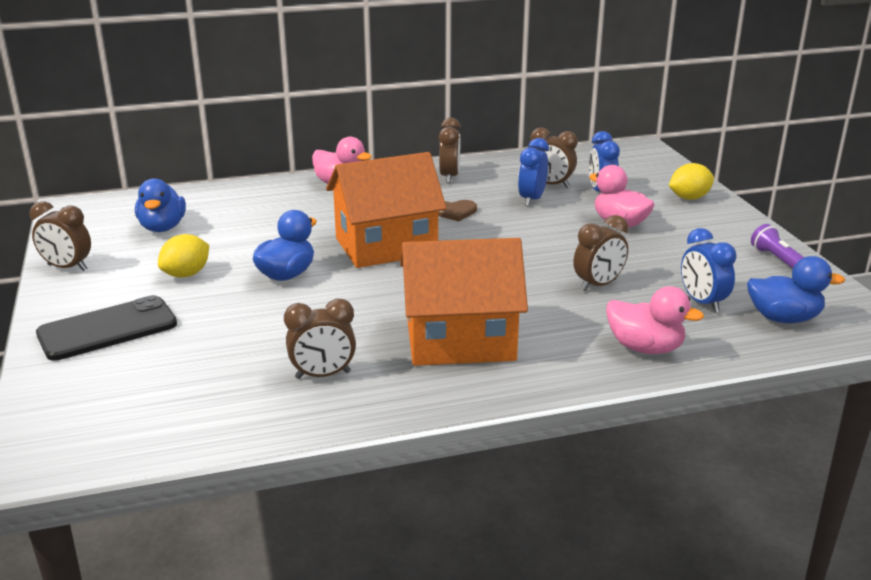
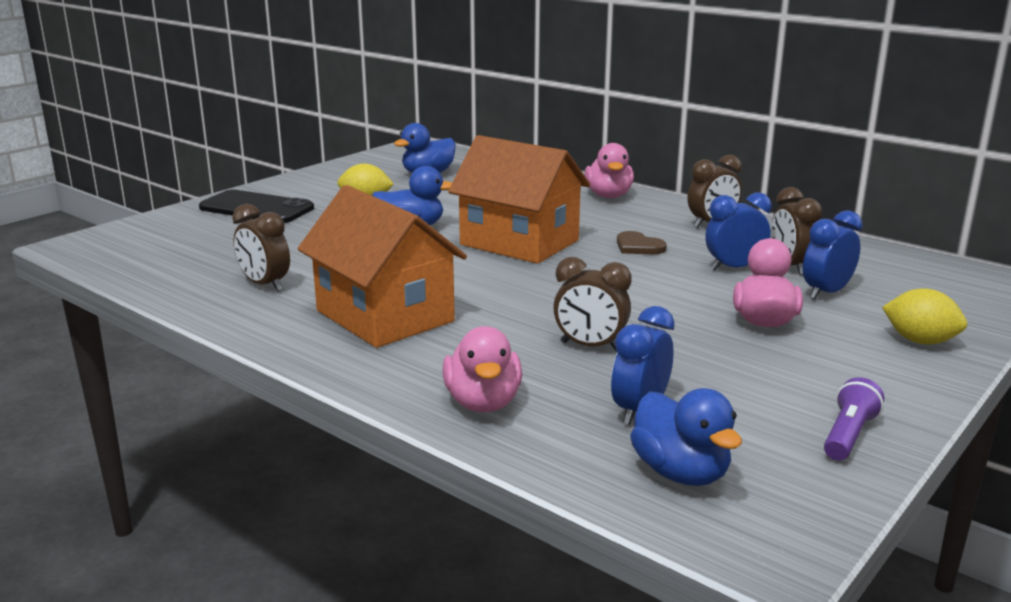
camera: 55 degrees right, 5 degrees down
(67, 268) = (328, 173): brown clock -> none

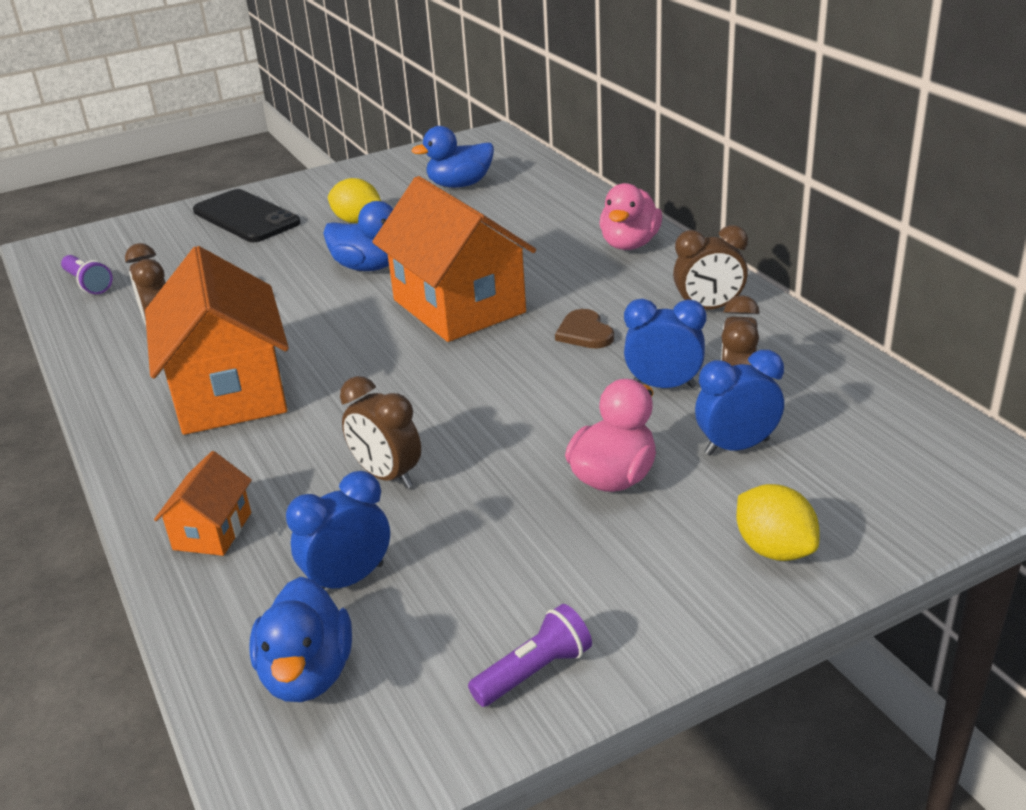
camera: 25 degrees right, 10 degrees up
(149, 264) = (88, 284): none -> purple flashlight
(483, 403) = (212, 531): pink duck -> orange house

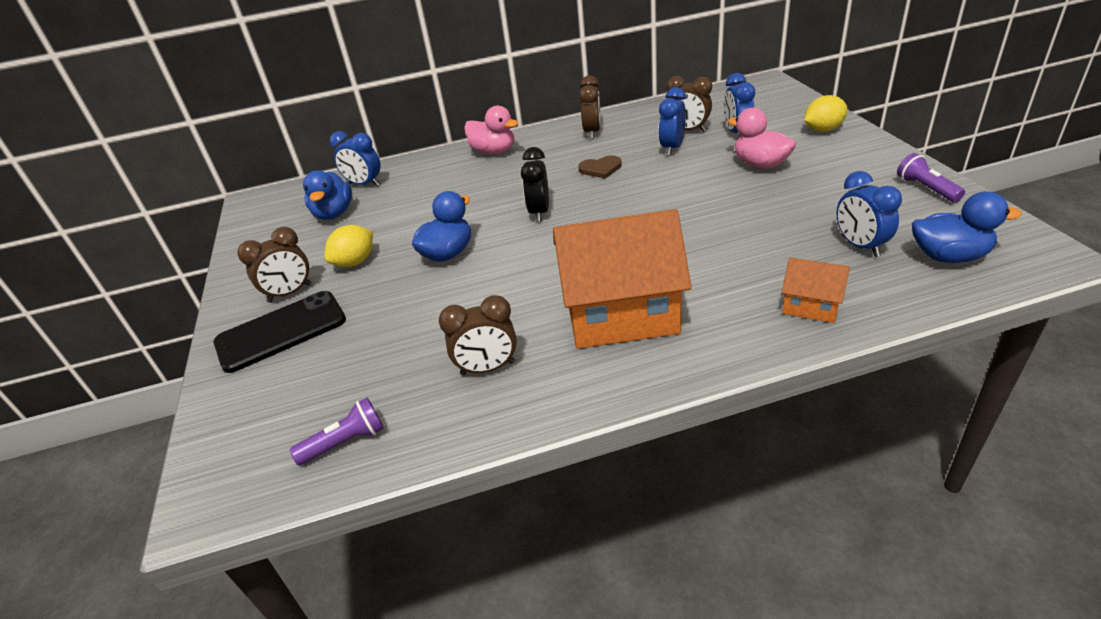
camera: 75 degrees left, 5 degrees up
(387, 476) = (750, 236): brown clock -> brown clock (290, 293)
(459, 306) = (539, 212): orange house -> black clock
(529, 184) = (364, 184): none -> blue clock

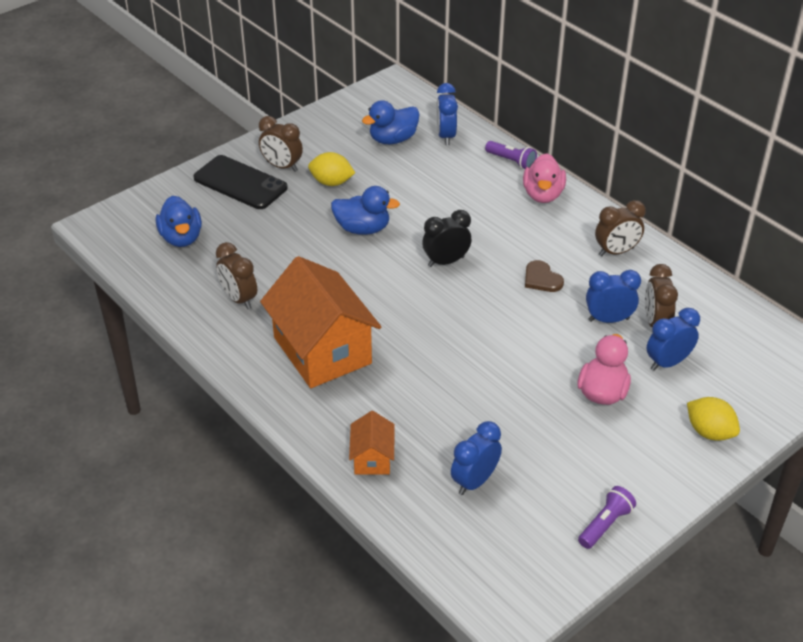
camera: 60 degrees right, 5 degrees up
(345, 442) = (154, 260): purple flashlight -> purple flashlight (511, 161)
(949, 256) = (481, 543): blue duck -> blue duck (181, 238)

